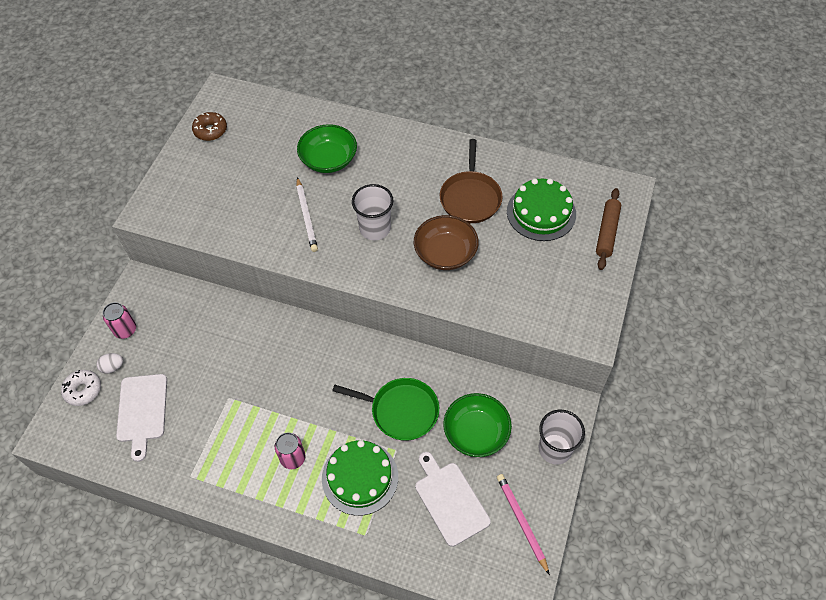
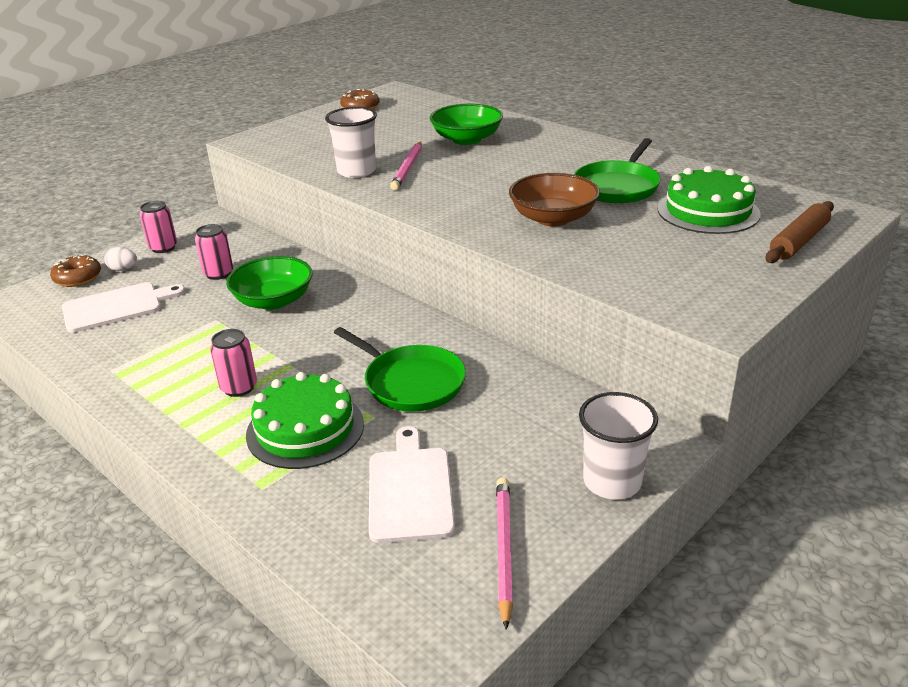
camera: 25 degrees right, 25 degrees down
(83, 390) = (78, 278): white donut -> brown donut
(142, 411) = (117, 307): white cutting board -> white cutting board turned 135 degrees counterclockwise
(194, 346) = (218, 273): none -> pink can
(306, 216) = (408, 168): white pencil -> pink pencil
(375, 228) = (479, 188): white cup -> white cup (356, 171)
(470, 198) = (617, 186): brown pan -> green pan
(476, 432) = (499, 430): green bowl -> green bowl (274, 301)

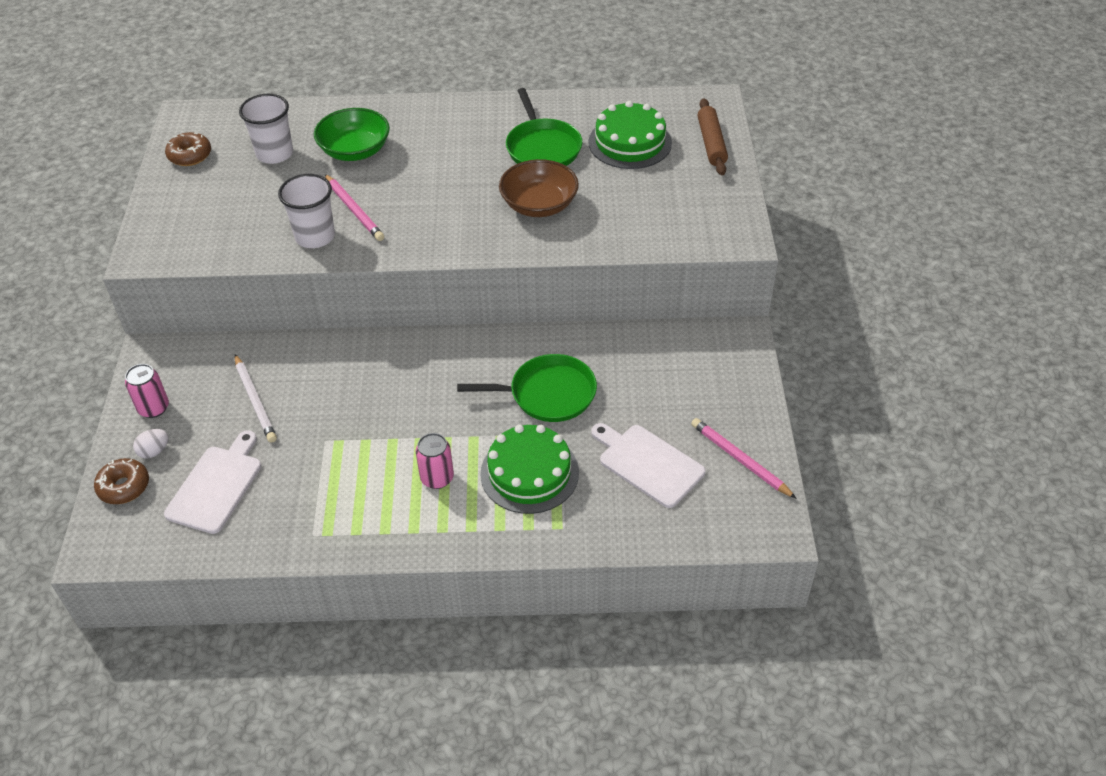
camera: 45 degrees left, 15 degrees up
(218, 273) = (255, 400): pink can -> white pencil
(274, 301) = (346, 395): green bowl -> none
(612, 481) = (743, 380): white cup -> white cup (274, 154)

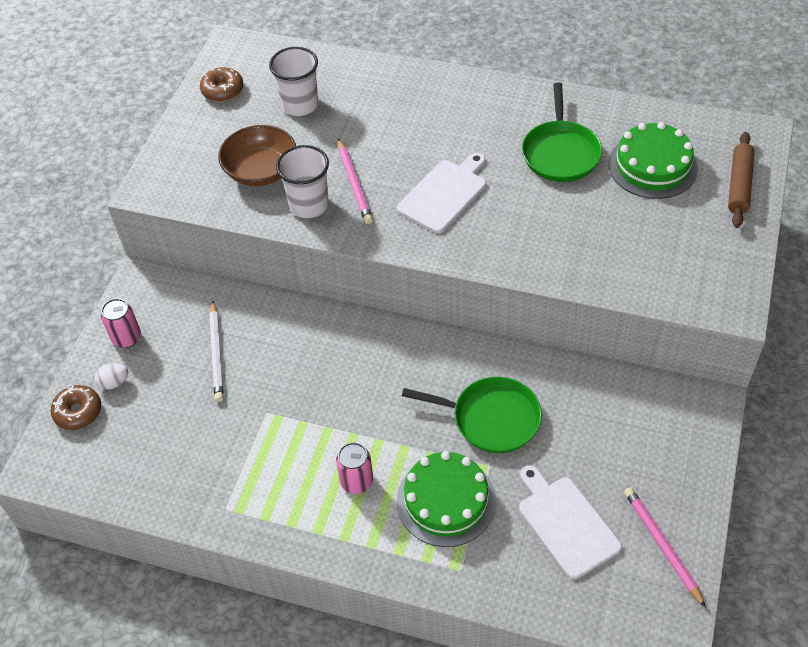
camera: 20 degrees right, 5 degrees up
(216, 486) = (156, 433): white cutting board -> white cutting board (444, 194)
(355, 150) = (376, 117): green bowl -> none
(539, 205) = (535, 218): brown bowl -> brown bowl (261, 171)

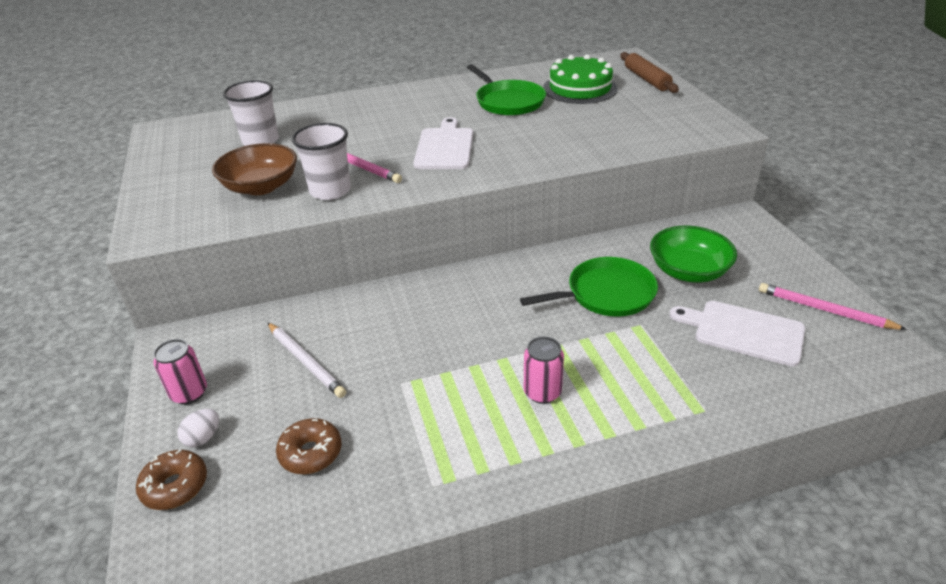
camera: 35 degrees left, 15 degrees down
(222, 90) = (174, 155): brown donut -> brown donut (311, 453)
(446, 500) = (635, 366): green cake -> none
(587, 435) = (688, 271): none -> green bowl

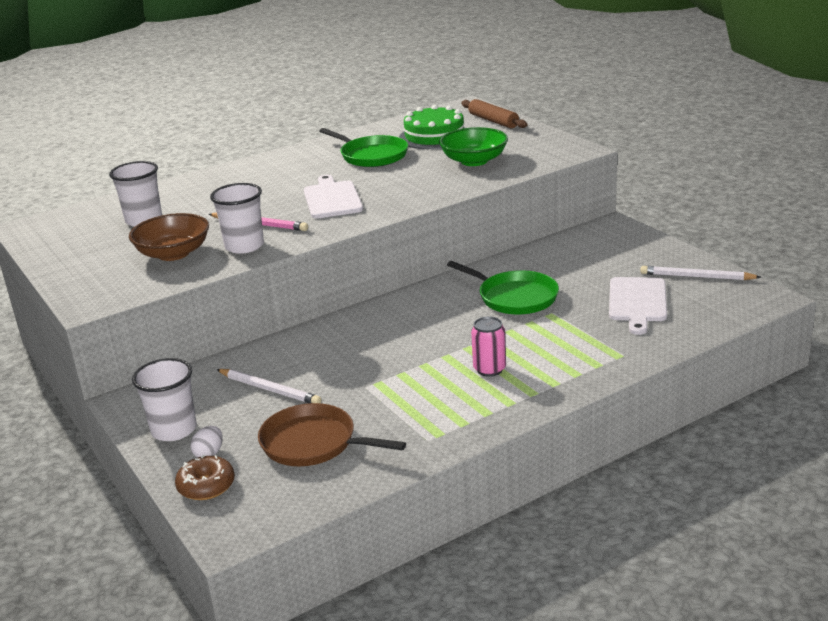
camera: 15 degrees left, 10 degrees down
(189, 393) = (174, 430): pink can -> white cup
(311, 453) = (313, 443): brown donut -> brown pan
(606, 294) = (514, 297): green pan -> green pan turned 75 degrees clockwise
(688, 271) = (578, 270): green bowl -> green bowl (474, 161)
(744, 332) = (637, 302): white cutting board -> white cutting board turned 90 degrees counterclockwise
(825, 310) = (697, 277): pink pencil -> white pencil

